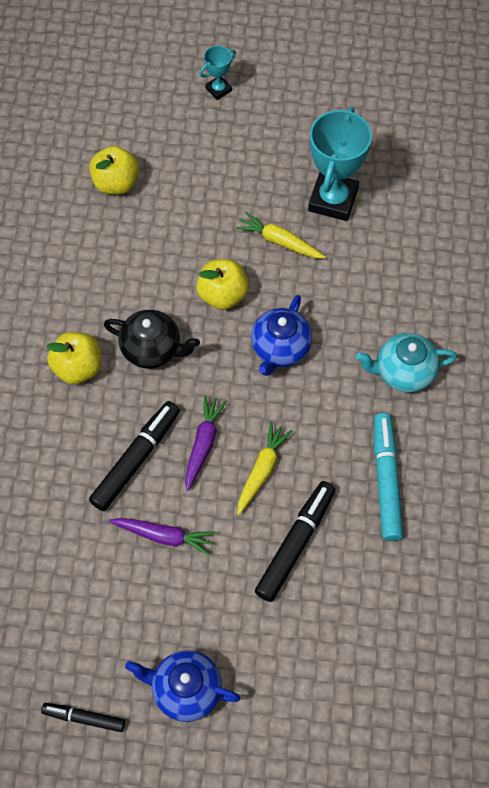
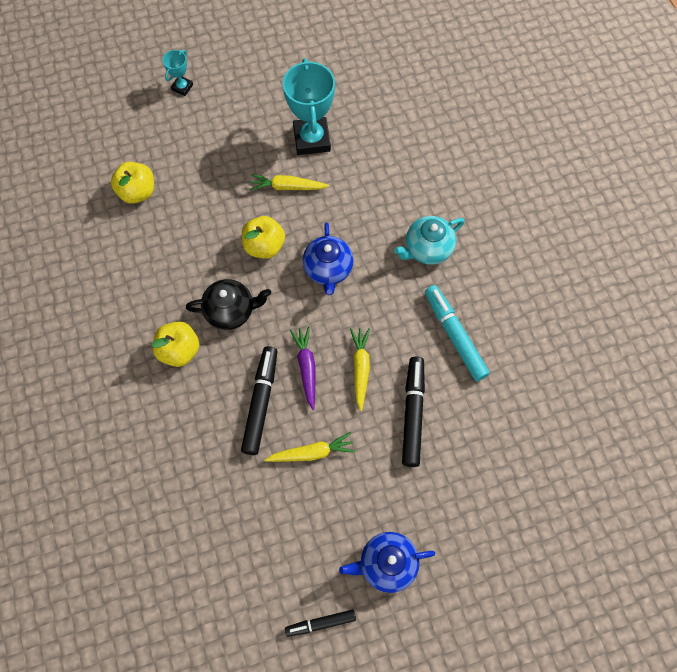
camera: 25 degrees left, 5 degrees up
(164, 536) = (312, 452): purple carrot -> yellow carrot

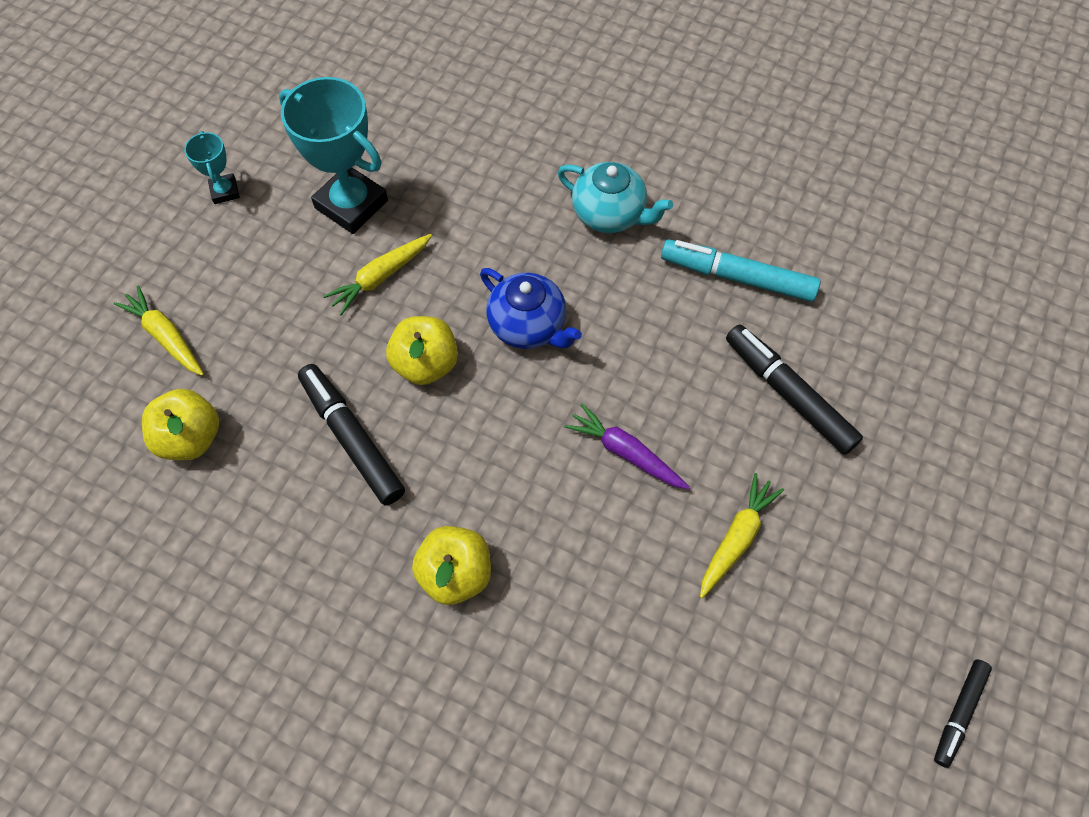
camera: 45 degrees left, 5 degrees down
(182, 87) = (117, 271): turquoise trophy -> turquoise trophy (225, 191)
(231, 311) = (467, 470): black teapot -> none
(261, 402) = (618, 539): black marker -> black marker (352, 438)
(360, 368) = (683, 398): yellow carrot -> yellow carrot (166, 336)
(386, 563) = (944, 575): blue teapot -> none
(427, 248) = (610, 214): turquoise teapot -> turquoise teapot turned 75 degrees counterclockwise

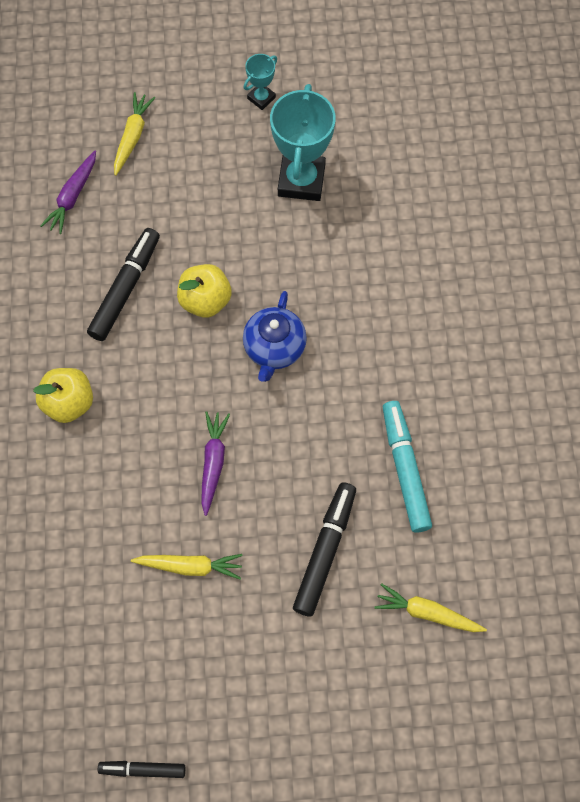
camera: 60 degrees right, 5 degrees up
(191, 438) = (72, 197): yellow apple -> purple carrot
(380, 277) = (254, 233): yellow carrot -> yellow carrot (427, 612)
(610, 214) = (404, 353): turquoise teapot -> none

